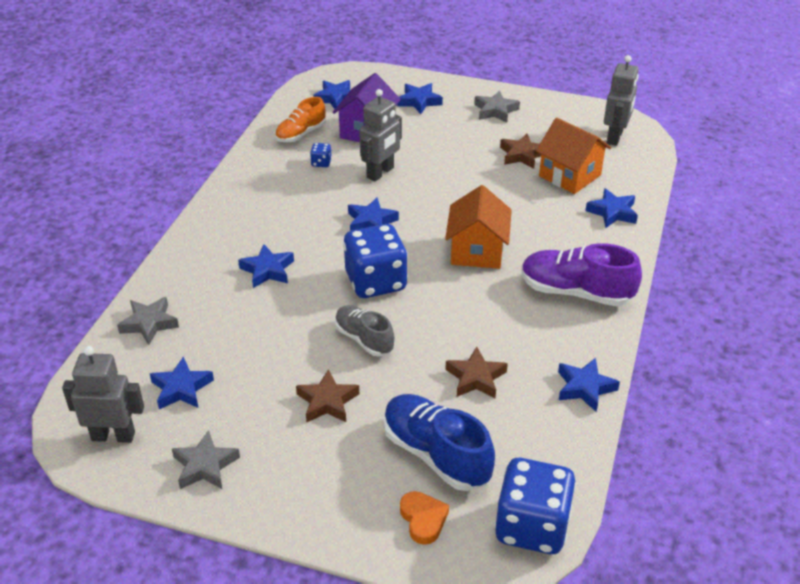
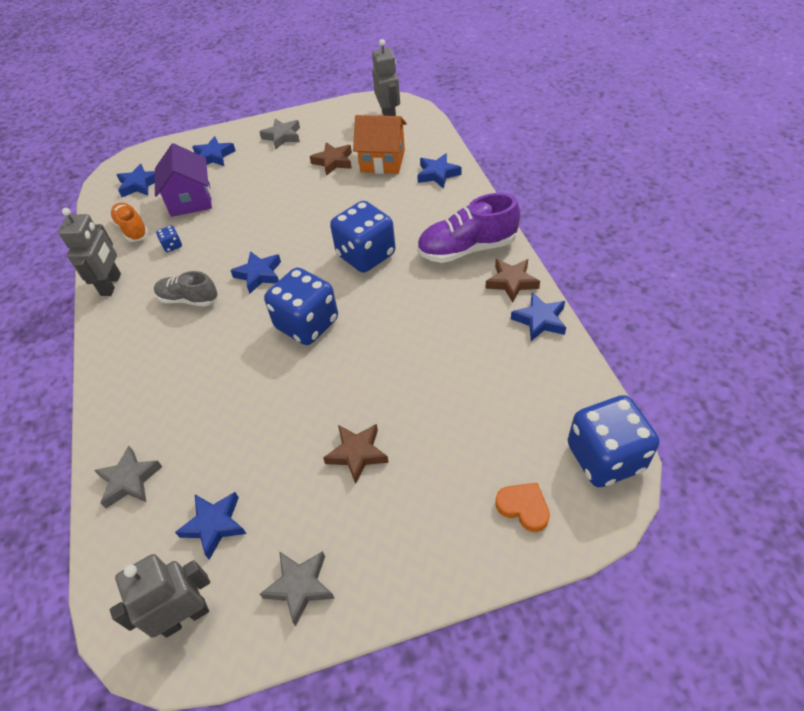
camera: 30 degrees left, 10 degrees up
(267, 270) = (203, 365): blue star -> none
(301, 134) = (132, 229): orange shoe -> orange shoe turned 135 degrees clockwise
(364, 339) = (340, 379): grey shoe -> grey shoe (188, 299)
(380, 173) = (232, 229): grey robot -> grey robot (111, 284)
(436, 454) = (483, 444): blue shoe -> none
(476, 378) = (456, 360): brown star -> brown star (511, 282)
(477, 251) = (366, 255): orange house -> blue dice

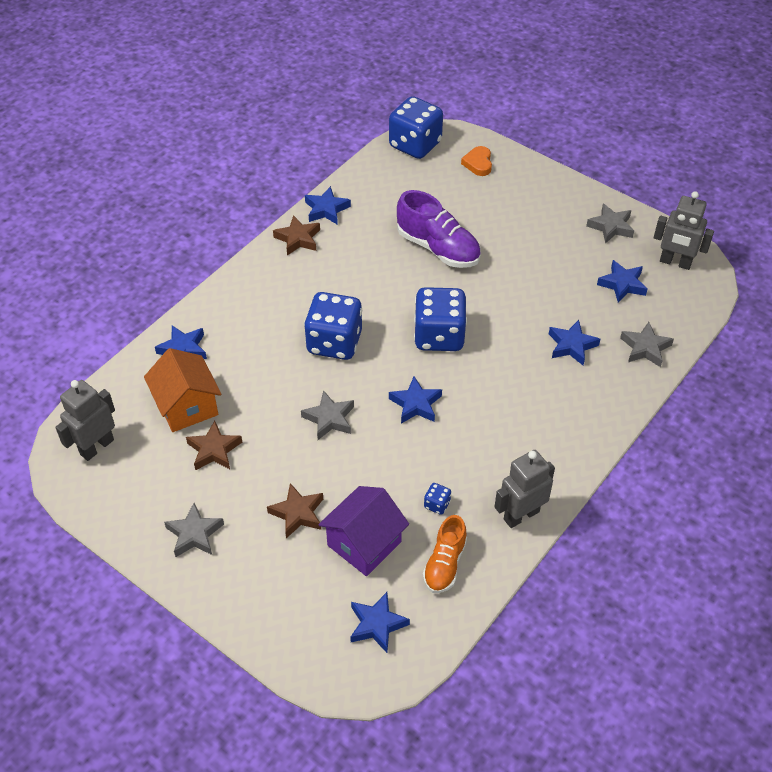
camera: 130 degrees left, 0 degrees up
(188, 299) = (484, 436): grey shoe -> none
(214, 156) = (275, 582): blue star -> blue star (571, 345)
(298, 223) = (329, 418): none -> grey star
(357, 454) = (514, 247): brown star -> brown star (297, 513)
(467, 249) = (278, 281): purple shoe -> purple shoe (438, 248)

